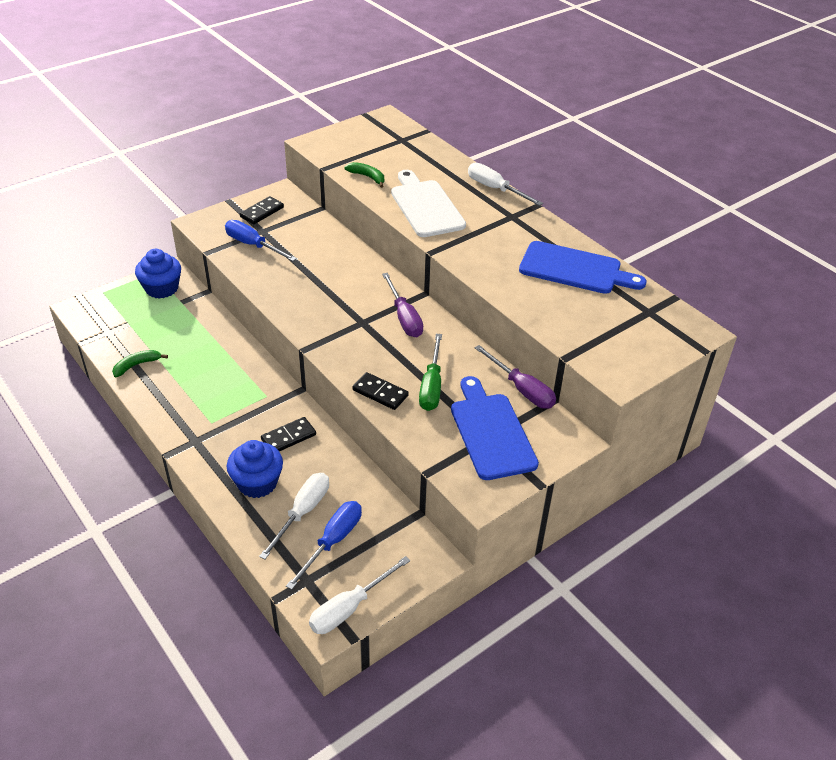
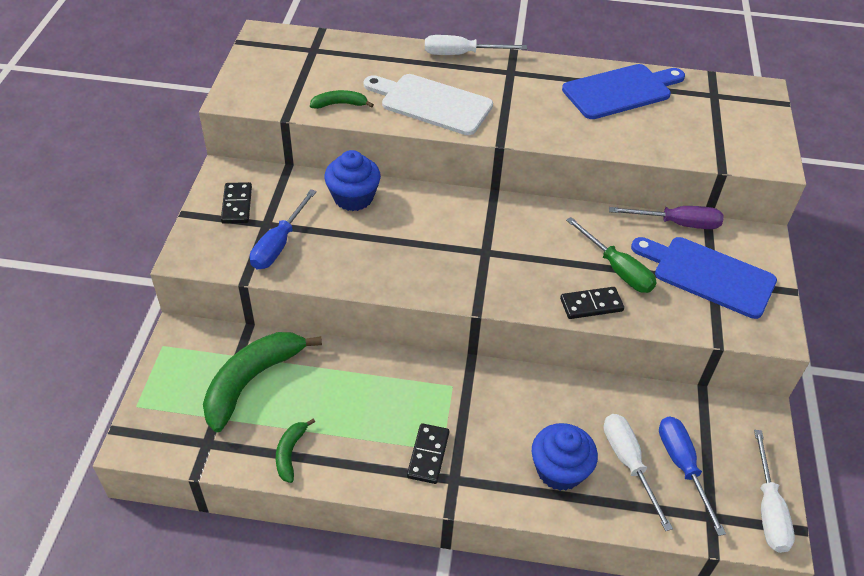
camera: 45 degrees left, 5 degrees up
(162, 288) = (197, 356): blue cupcake -> blue cupcake (353, 197)
(169, 318) = (251, 381): none -> green banana
(253, 245) = (279, 244): blue screwdriver -> blue screwdriver turned 60 degrees counterclockwise
(288, 437) = (524, 408): black domino -> black domino (428, 455)
(404, 318) = (511, 224): purple screwdriver -> none

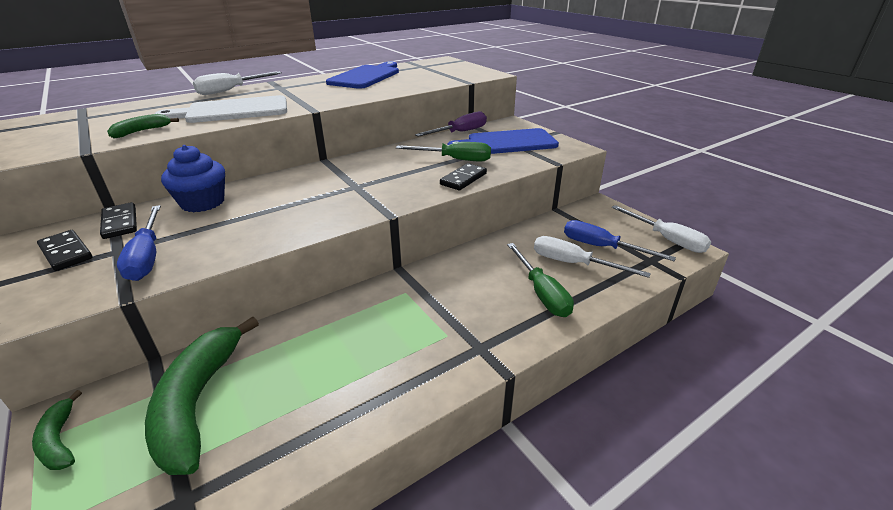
camera: 40 degrees left, 15 degrees down
(290, 453) = (305, 434): green banana -> green banana (59, 441)
(428, 455) = (440, 346): black domino -> black domino (120, 223)
(559, 470) = (541, 293): blue cupcake -> green screwdriver

